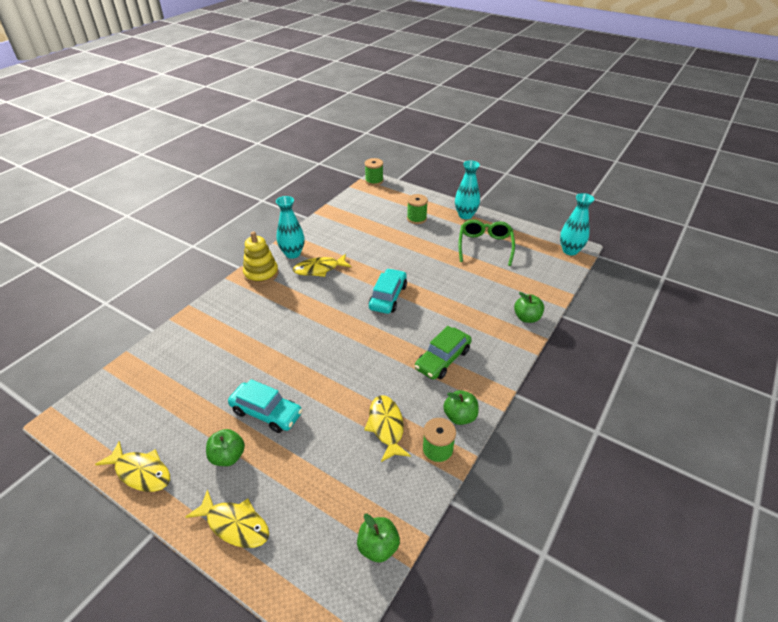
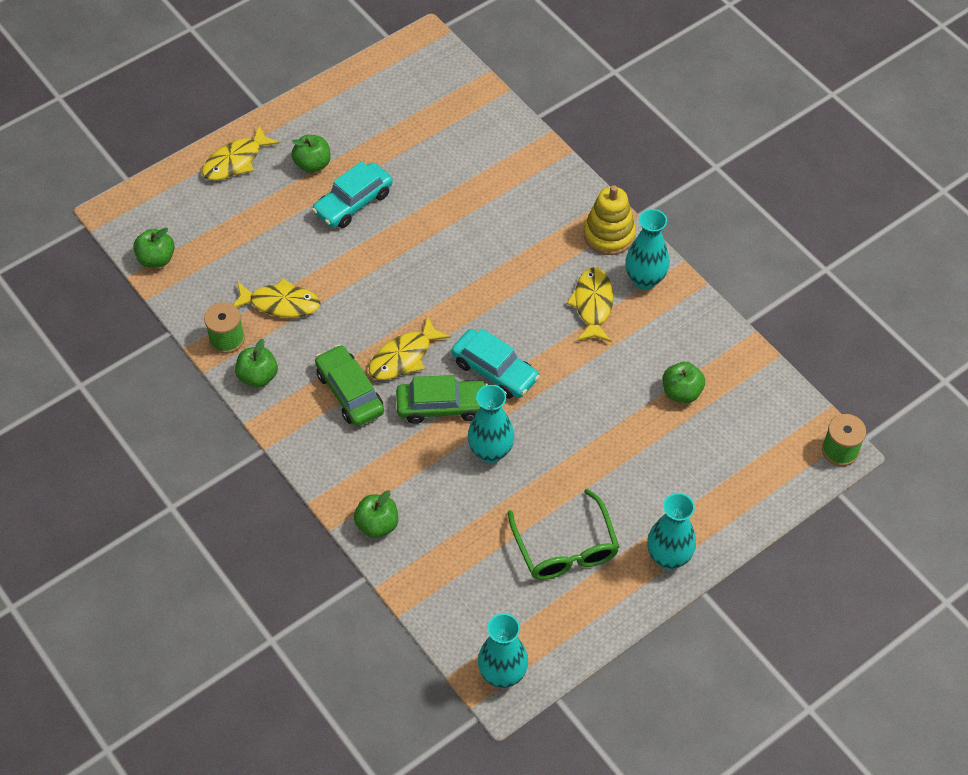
camera: 110 degrees right, 15 degrees up
(141, 472) = (329, 98): yellow fish -> yellow fish (404, 357)
(365, 228) = (681, 392): none -> green apple
(416, 218) = (684, 476): green spool -> none
(427, 312) = (442, 406): none -> green car
(446, 285) = (490, 452): none -> turquoise vase
(485, 246) = (565, 547): green glasses -> green glasses turned 45 degrees clockwise

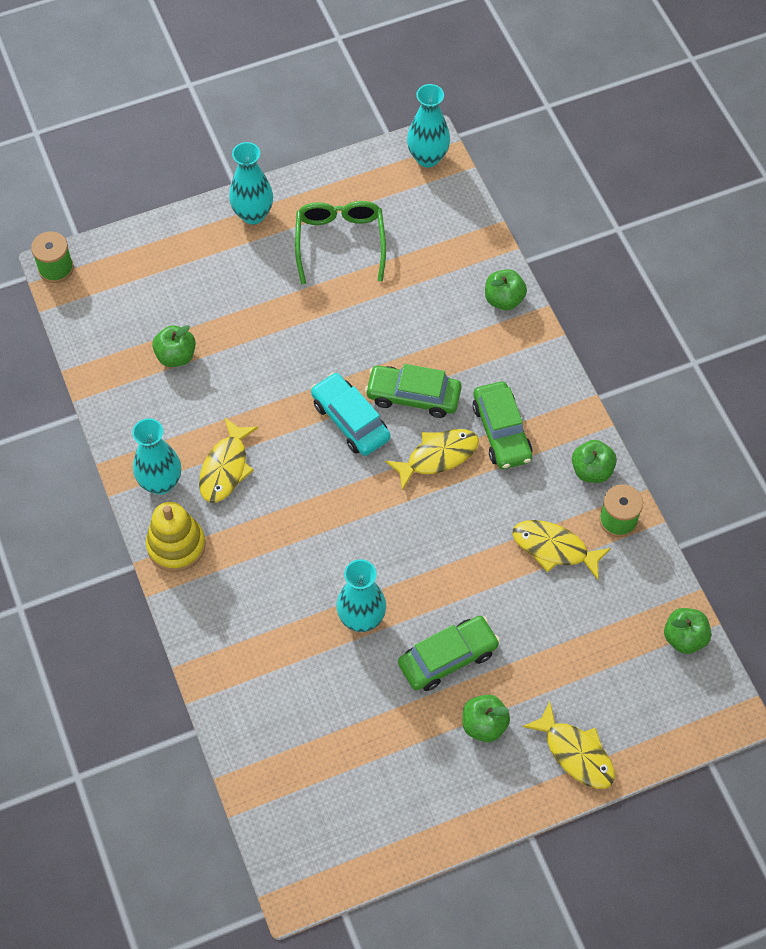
camera: 165 degrees left, 5 degrees up
(236, 161) = (575, 753): yellow fish -> yellow fish turned 75 degrees clockwise
(353, 203) = (448, 658): turquoise car -> green car
(490, 452) = (380, 341): turquoise vase -> turquoise vase (361, 619)

